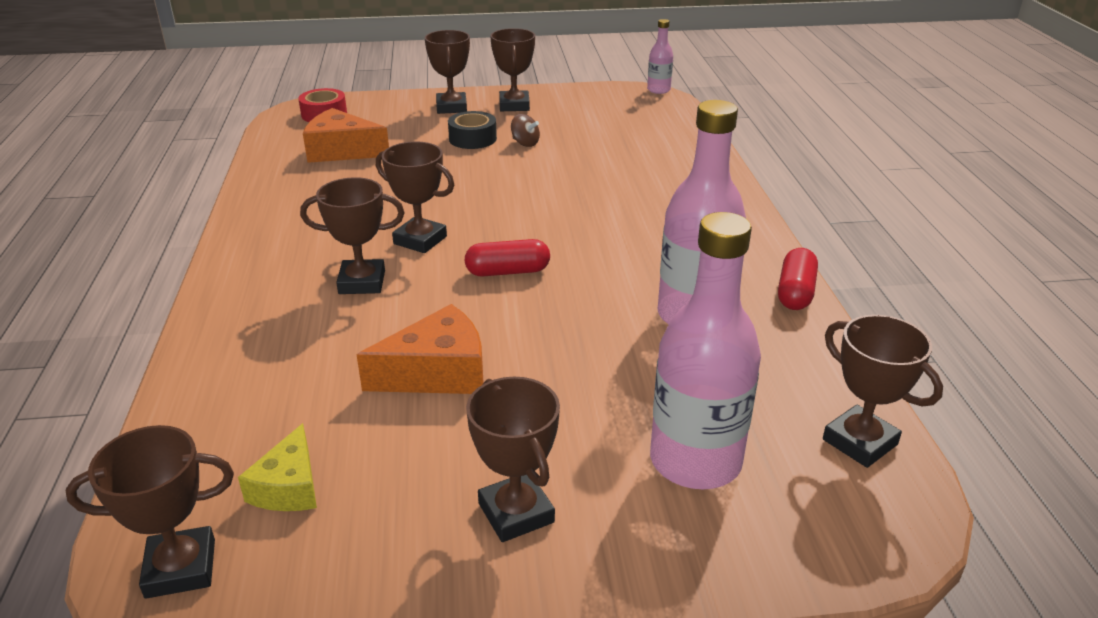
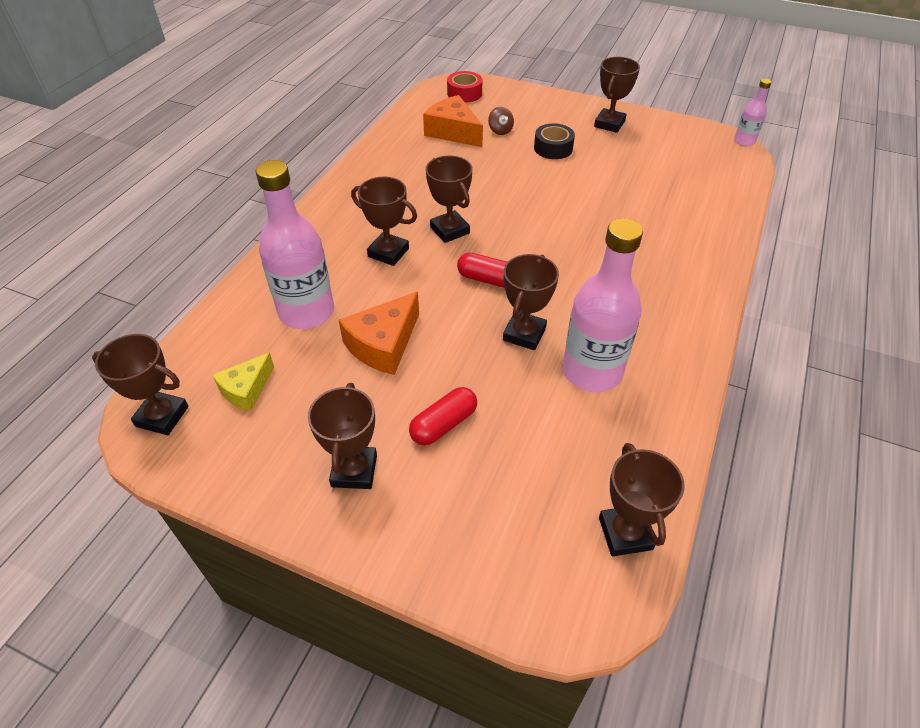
camera: 30 degrees right, 15 degrees up
(437, 372) = (383, 344): orange cheese -> orange cheese turned 120 degrees clockwise
(451, 107) = (559, 112): brown trophy -> brown trophy (524, 334)
(525, 143) = (589, 165): brown spinning top -> brown spinning top (500, 131)
(695, 461) = (494, 490): pink bottle -> pink bottle (306, 312)
(795, 292) = (690, 383): red capsule -> red capsule (443, 424)

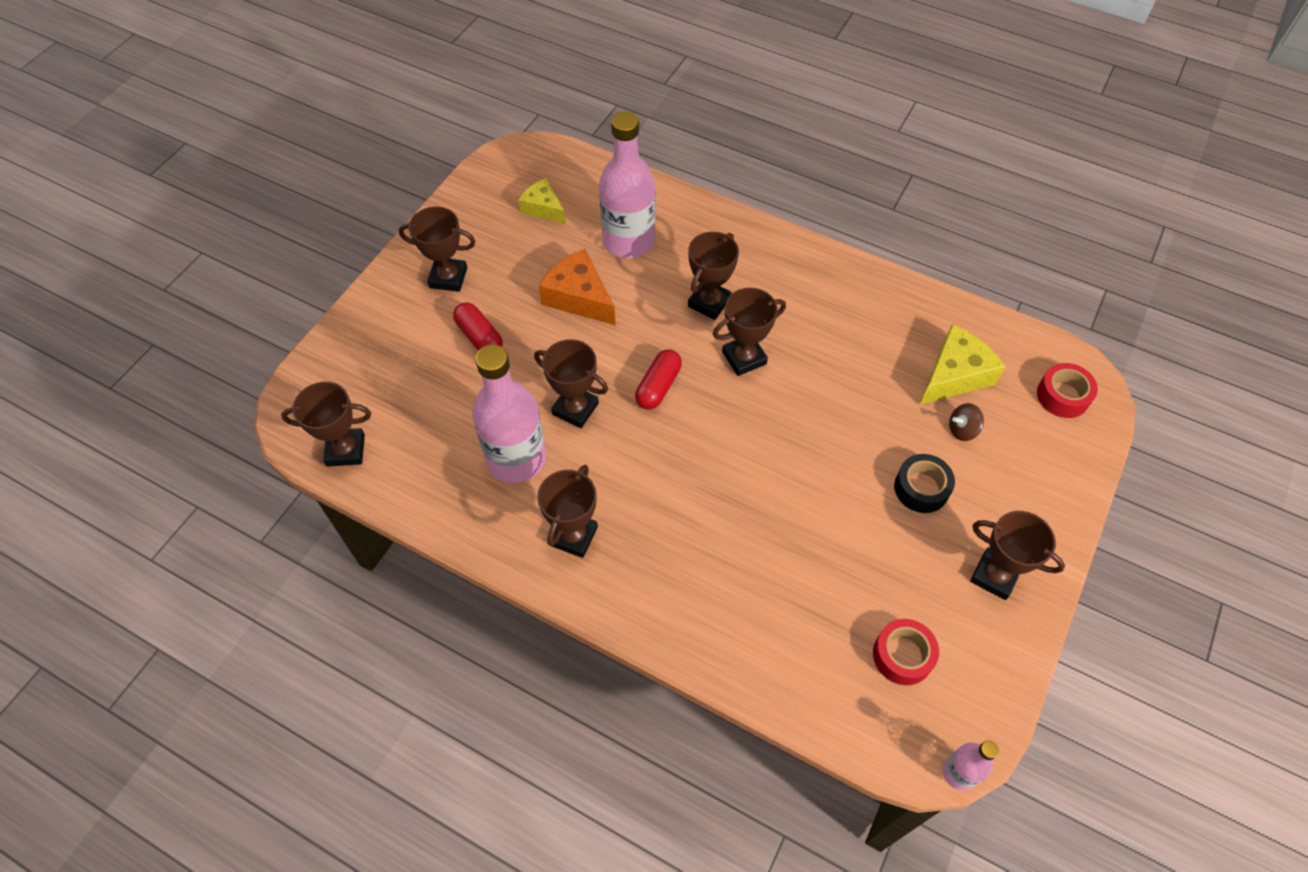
camera: 95 degrees right, 10 degrees up
(162, 416) = (525, 162): brown trophy -> brown trophy (573, 536)
(453, 132) = (954, 375): orange cheese -> yellow cheese
(681, 158) = (902, 655): none -> red tape

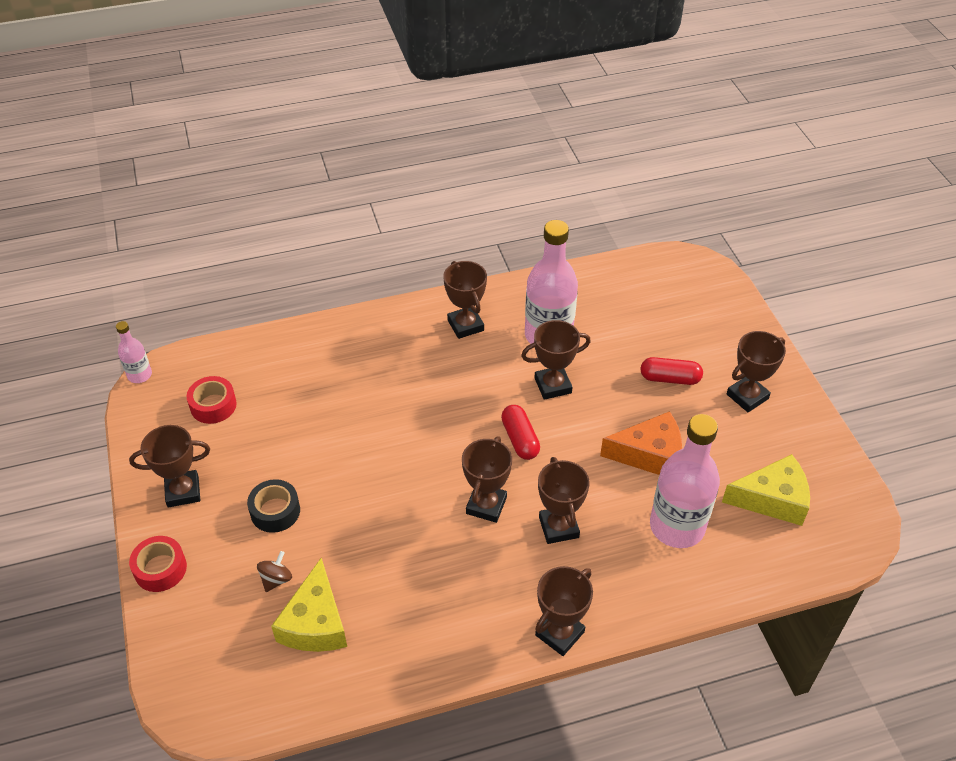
camera: 135 degrees right, 10 degrees down
(346, 450) = (643, 271): brown trophy -> brown trophy (559, 633)
(543, 208) = (772, 499): yellow cheese -> yellow cheese, size x1.55
(1062, 396) = (211, 677): red tape -> red tape (160, 569)

